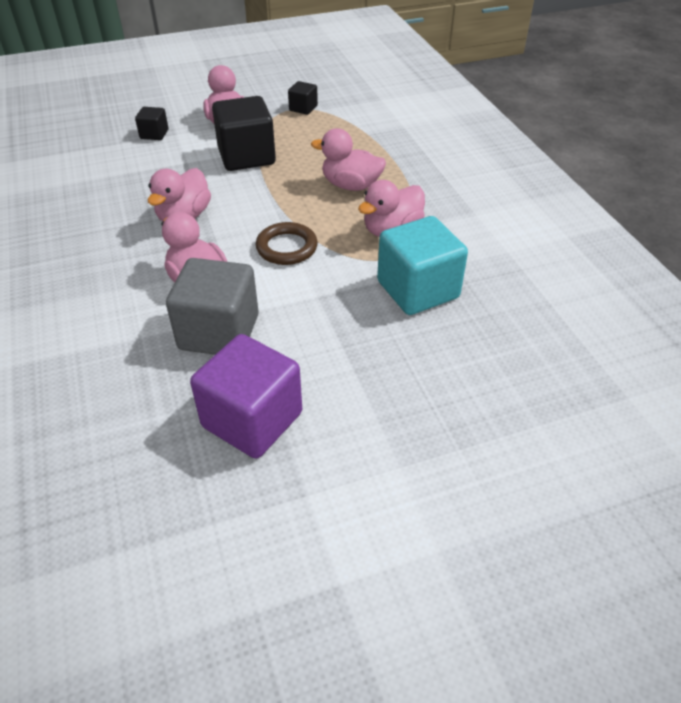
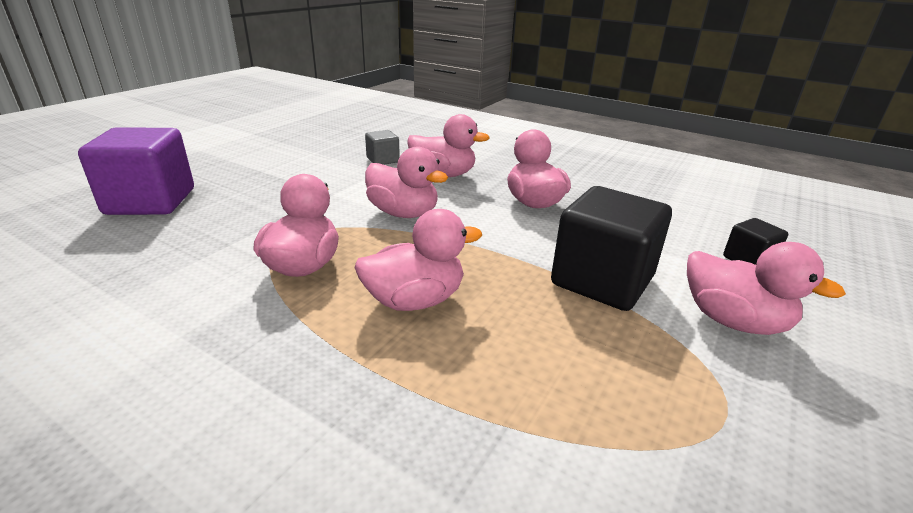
camera: 140 degrees right, 15 degrees down
(219, 332) = (383, 160): grey cube -> grey cube, size x0.49
(252, 420) = (312, 142): purple cube -> purple cube (151, 201)
(286, 247) = (403, 213): brown ring -> pink duck
(303, 108) = (716, 429): black cube -> none
(418, 290) = (233, 225): turquoise cube -> none

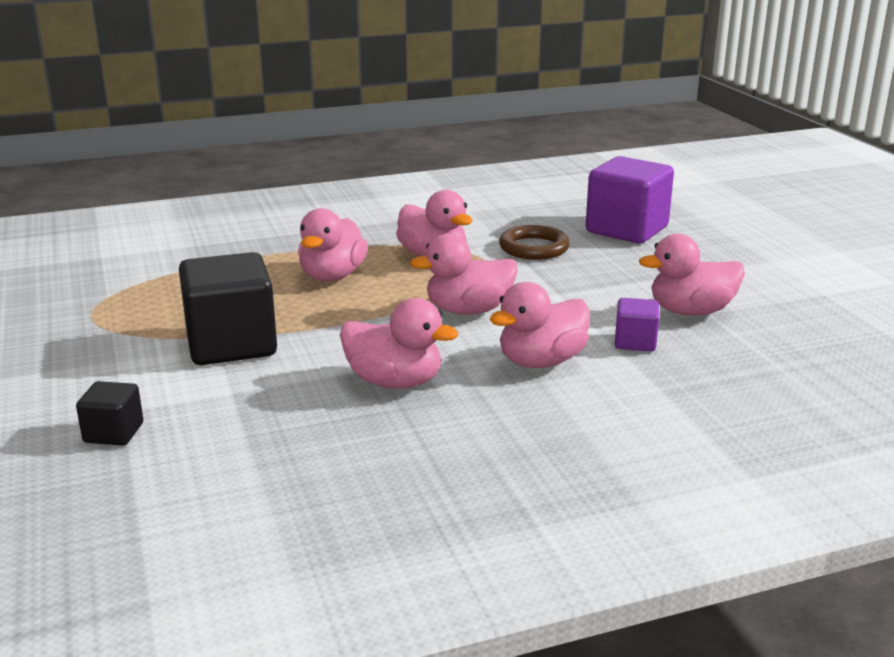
camera: 130 degrees right, 5 degrees down
(235, 226) = (534, 248): none -> brown ring
(383, 160) = (635, 342): grey cube -> purple cube
(733, 321) = (106, 366): pink duck -> pink duck (691, 311)

